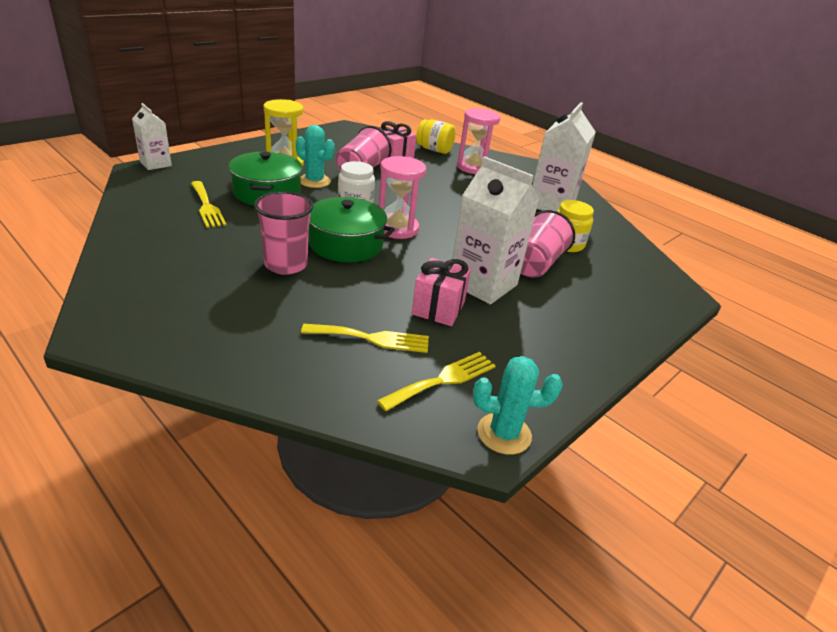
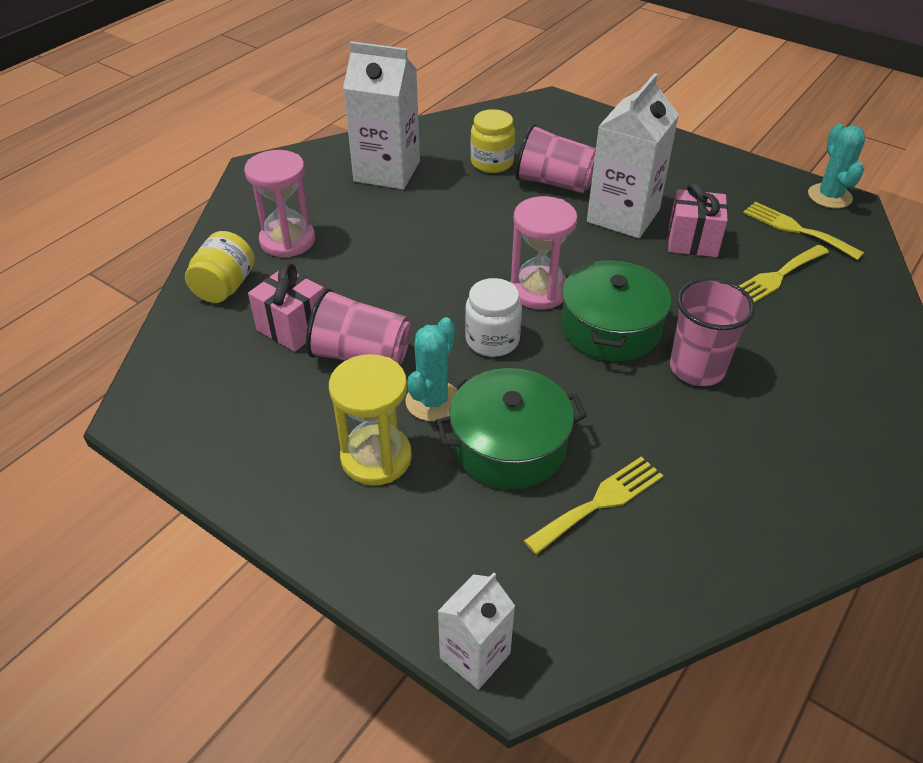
camera: 95 degrees left, 10 degrees up
(372, 338) = (776, 277): yellow fork -> yellow fork turned 120 degrees counterclockwise

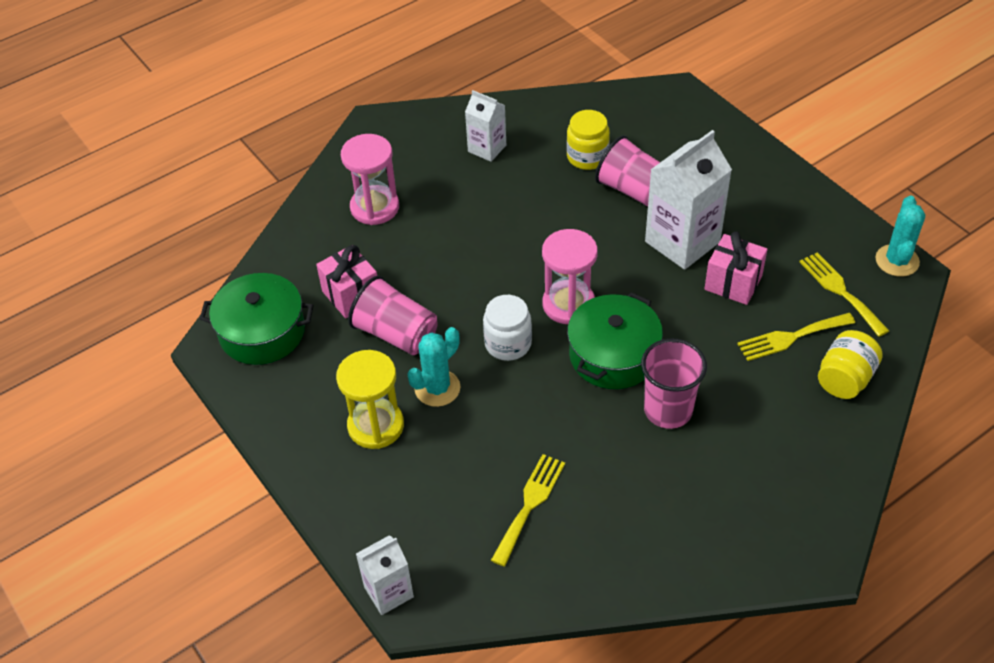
camera: 20 degrees right, 5 degrees up
(225, 287) = (309, 244): yellow jar -> yellow jar (845, 379)
(387, 171) = (487, 148): white carton -> white carton, size x0.56
(509, 445) = (481, 441): green pot -> green pot (262, 332)
(600, 502) = (530, 504): yellow fork -> yellow fork turned 45 degrees counterclockwise

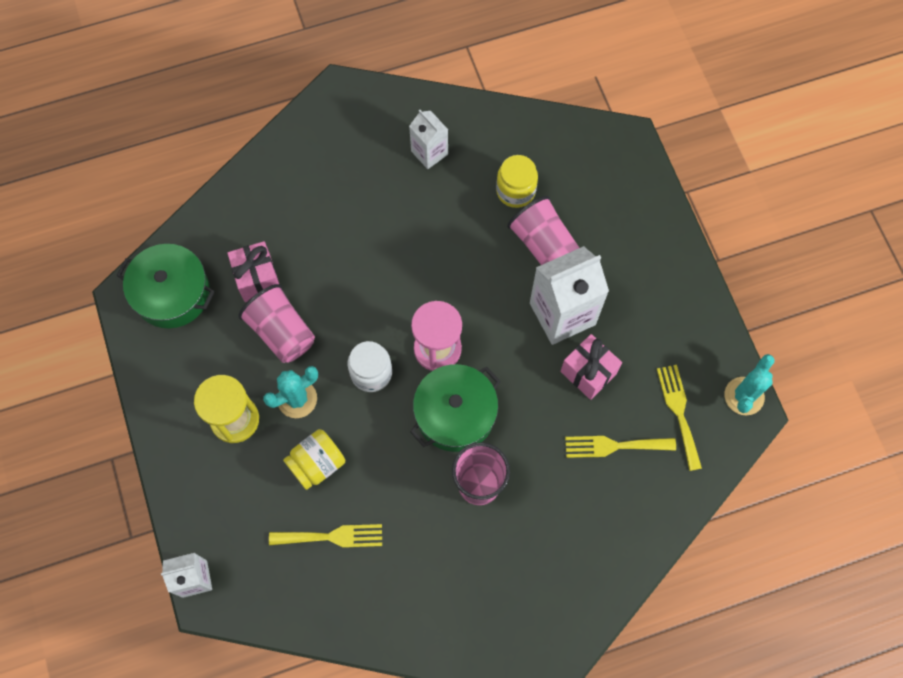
camera: 15 degrees right, 20 degrees up
(375, 207) = (308, 189): pink hourglass -> none
(530, 504) = (332, 537): yellow fork -> yellow fork turned 45 degrees clockwise
(845, 379) = (641, 503): yellow jar -> yellow jar (317, 464)

